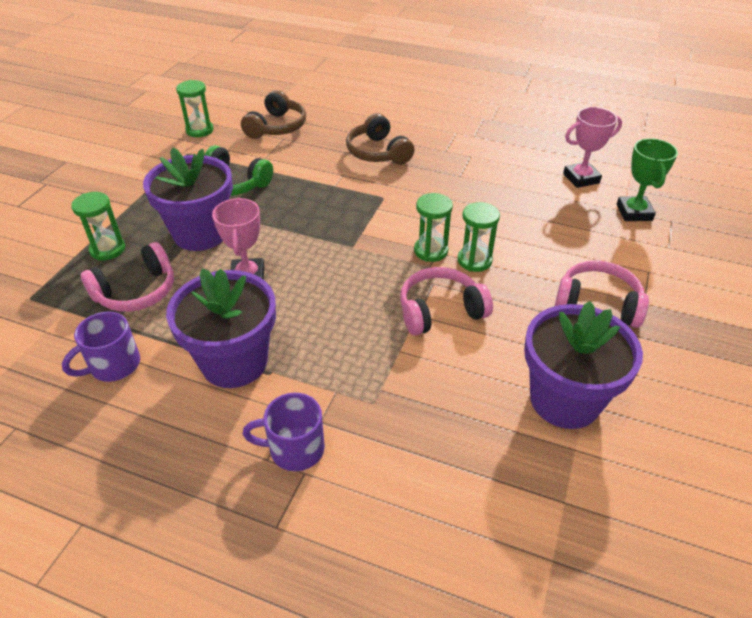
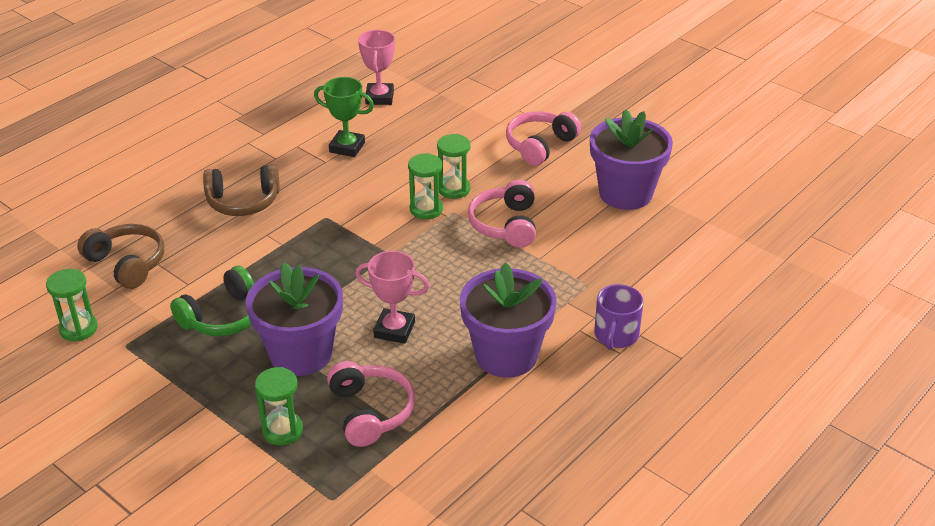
camera: 70 degrees left, 5 degrees down
(113, 365) = (471, 436): purple mug -> none
(634, 212) = (444, 89): green trophy -> green trophy (347, 147)

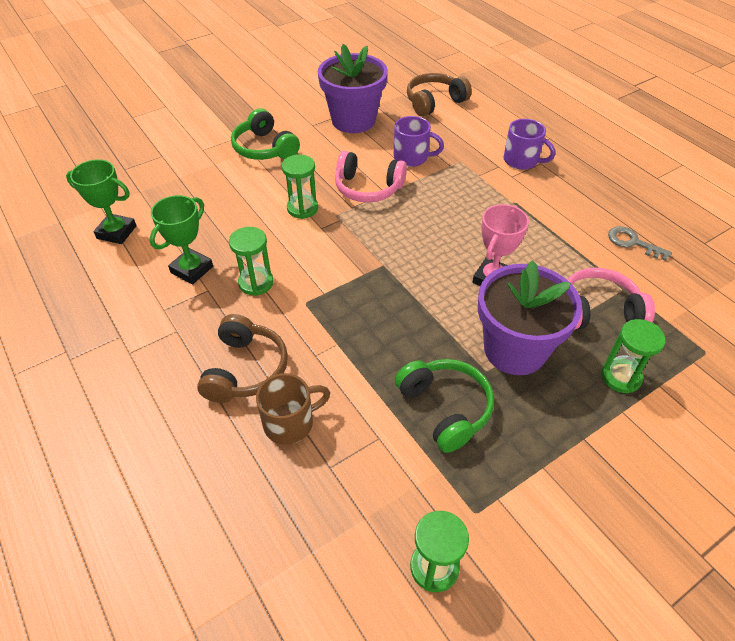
camera: 75 degrees left, 10 degrees up
(127, 263) = (319, 502): brown headphones -> brown headphones (434, 102)
(195, 235) = (290, 422): none -> brown mug
(379, 97) = (116, 232): pink trophy -> green trophy
(426, 209) = (325, 231): green hourglass -> green hourglass (256, 283)
(494, 440) = (633, 243): none -> grey key
(506, 355) = (536, 219): purple flower pot -> none
(540, 145) = (264, 148): pink headphones -> green headphones
(576, 247) = (412, 157): none -> purple mug

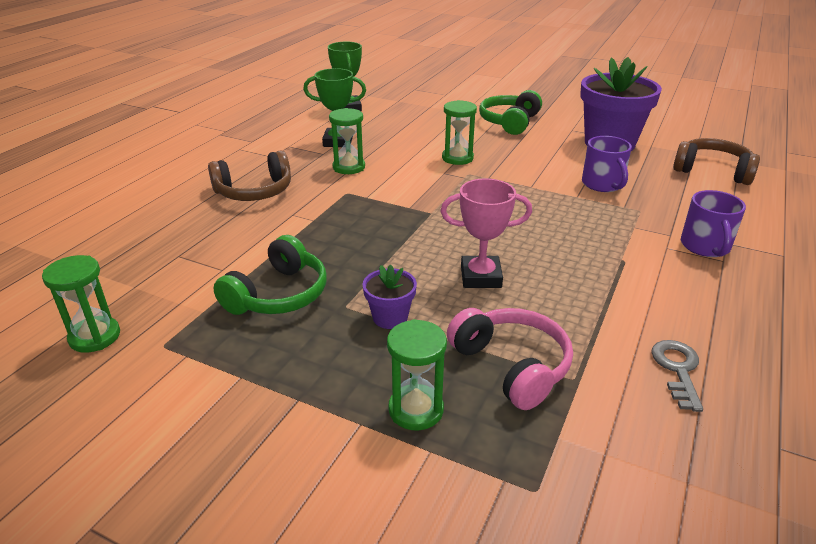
camera: 60 degrees right, 15 degrees down
(290, 422) = (213, 225): brown mug -> none
(368, 188) = (524, 177): pink headphones -> none
(515, 350) = (390, 317): purple flower pot -> purple flower pot, size x0.46

